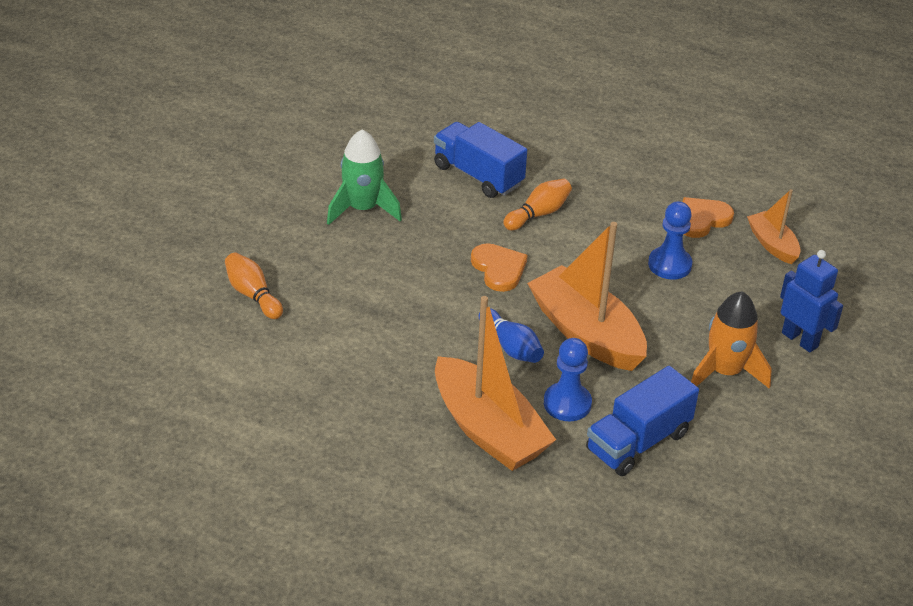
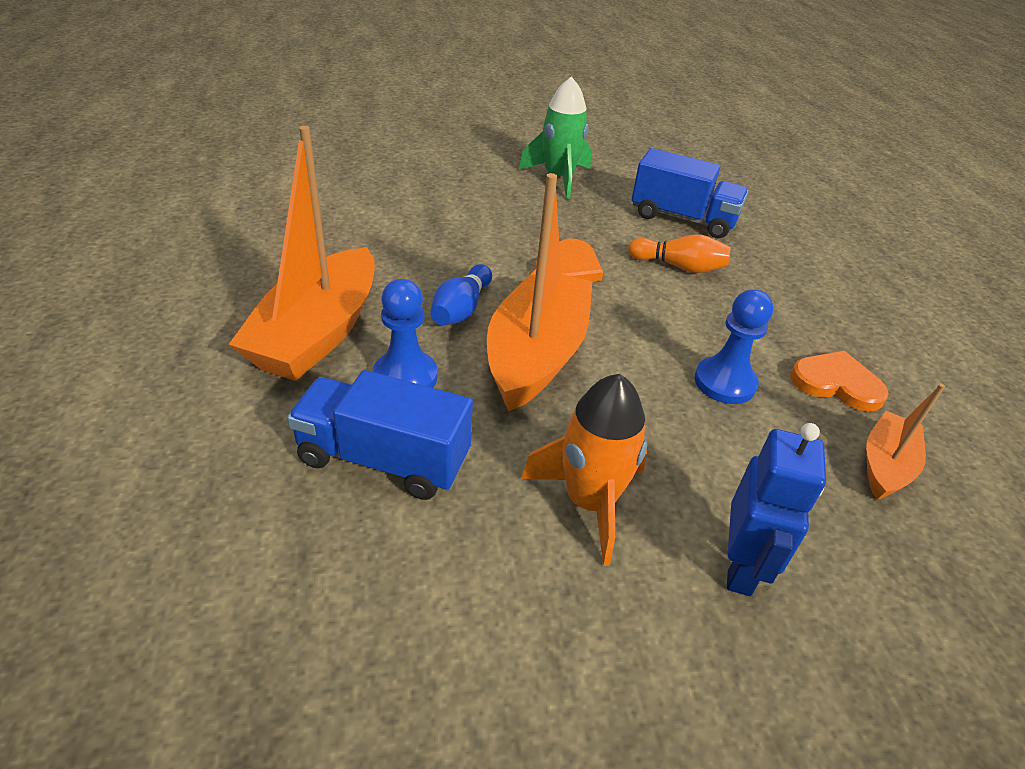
camera: 55 degrees right, 0 degrees up
(253, 295) = (394, 163): orange bowling pin -> none
(478, 175) = (682, 218): blue truck -> blue truck turned 105 degrees clockwise

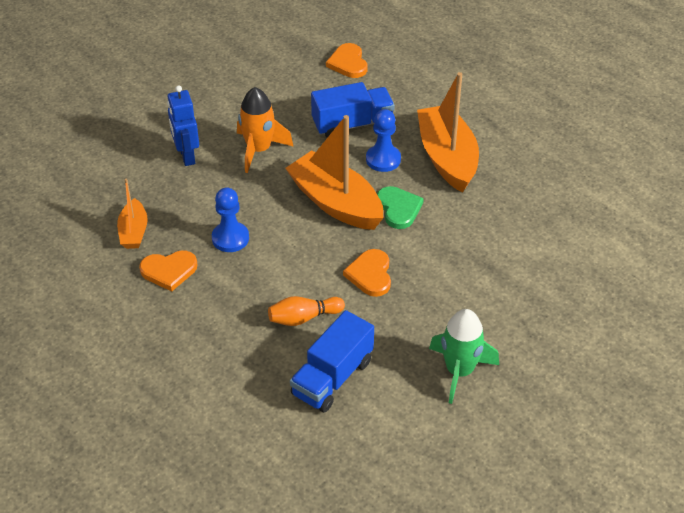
camera: 150 degrees right, 5 degrees up
(220, 617) = (348, 63): none -> orange heart
(461, 309) = (398, 208): blue bowling pin -> green heart
(536, 354) = (336, 203): orange boat -> orange boat turned 150 degrees clockwise
(682, 218) = (332, 377): blue truck -> blue truck turned 45 degrees counterclockwise

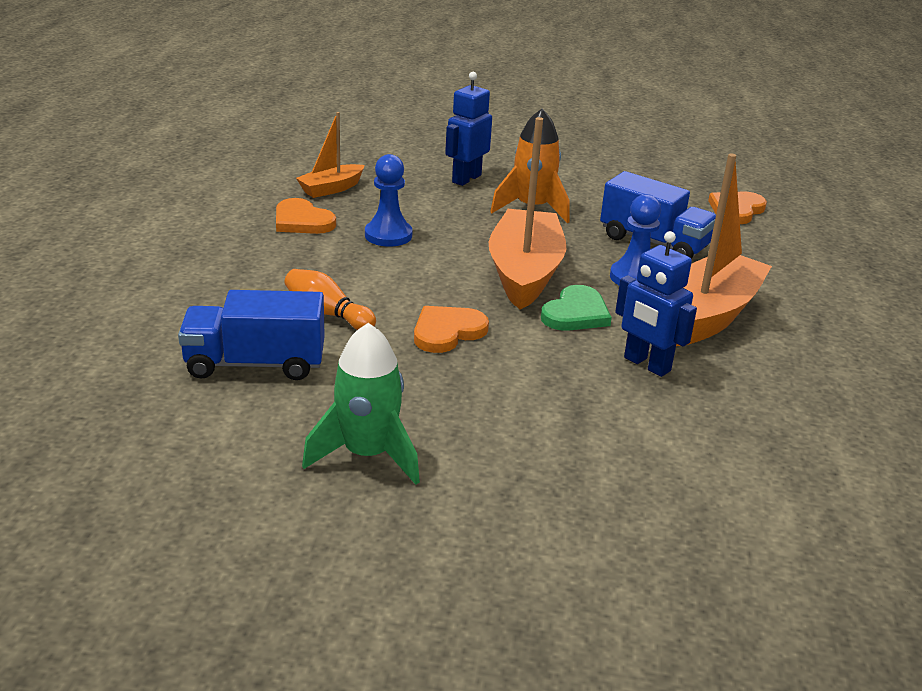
camera: 50 degrees right, 15 degrees down
(470, 213) = (646, 364): none -> blue robot

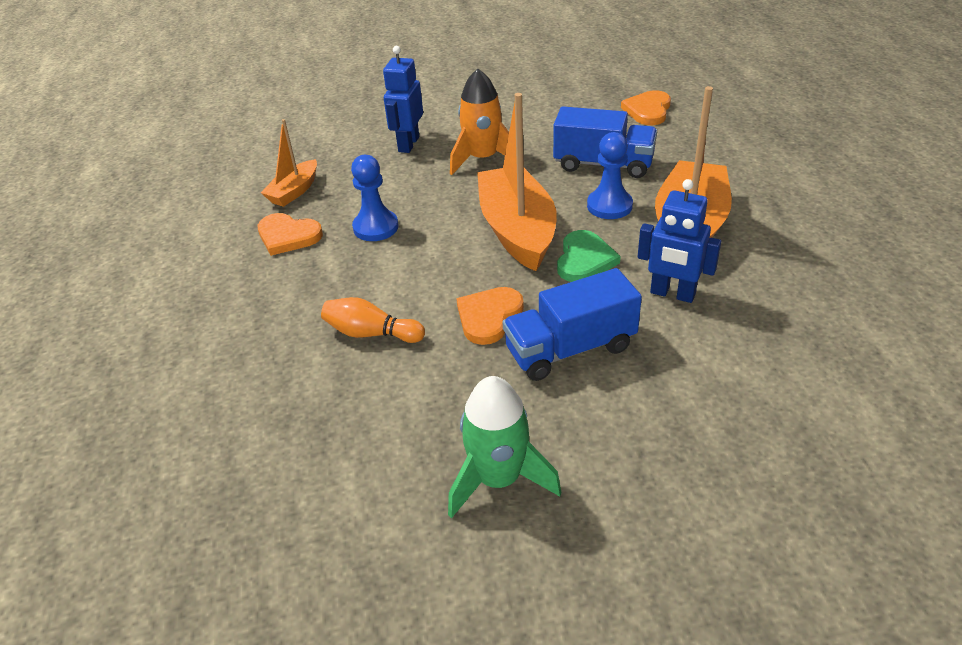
camera: 15 degrees left, 10 degrees up
(255, 364) = (338, 414): blue truck -> blue truck (570, 349)

